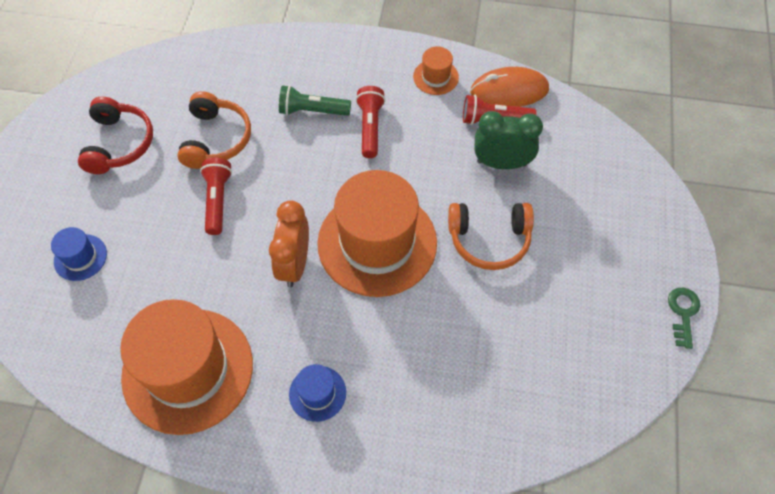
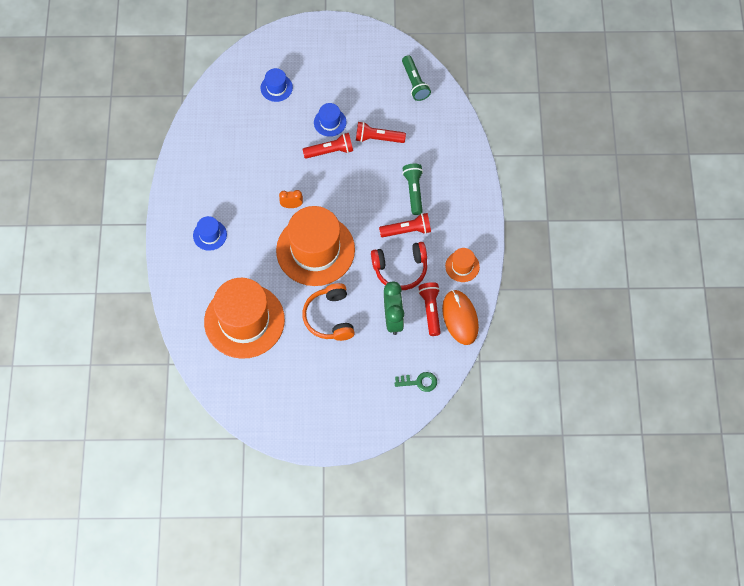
camera: 80 degrees right, 5 degrees up
(119, 143) = (363, 83): red headphones -> red headphones (400, 269)
(144, 84) = (414, 83): none -> green flashlight
(169, 194) = (330, 122): none -> blue hat
(187, 370) = (214, 164): orange hat -> orange hat (244, 321)
(216, 139) = (378, 138): orange headphones -> red flashlight
(294, 264) = (291, 205): orange clock -> orange clock, size x0.55
(683, 313) = (295, 441): green key -> green key (419, 382)

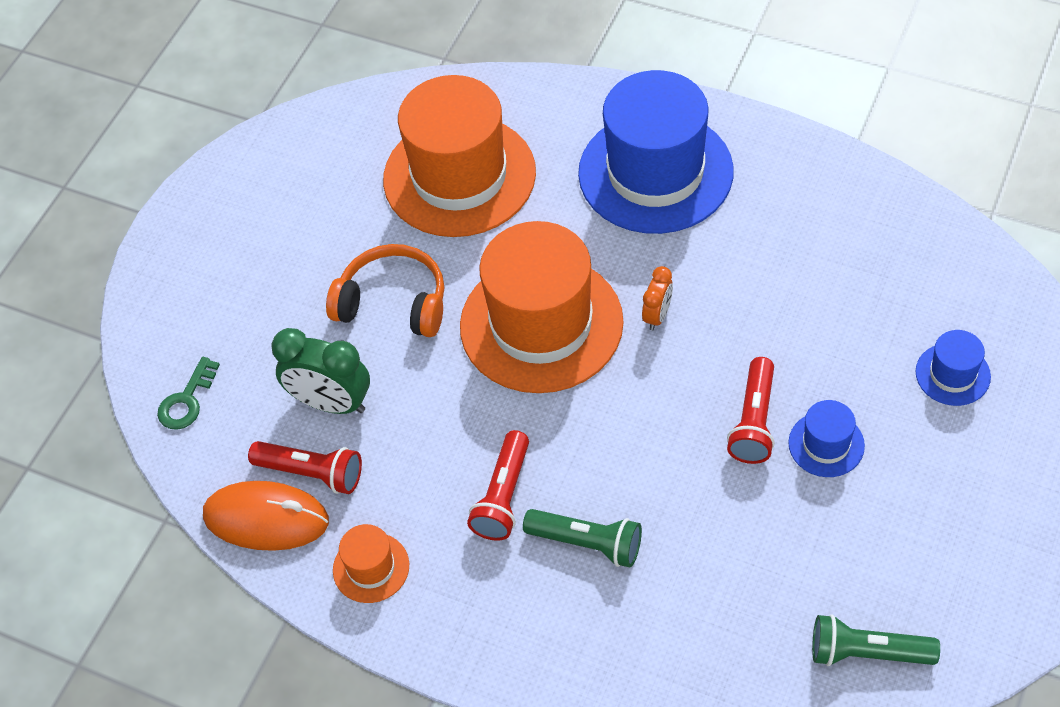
camera: 120 degrees right, 10 degrees down
(210, 235) = (655, 172): blue hat -> blue hat, size x2.31
(378, 138) = (748, 522): red flashlight -> none
(400, 269) = (425, 452): red headphones -> none

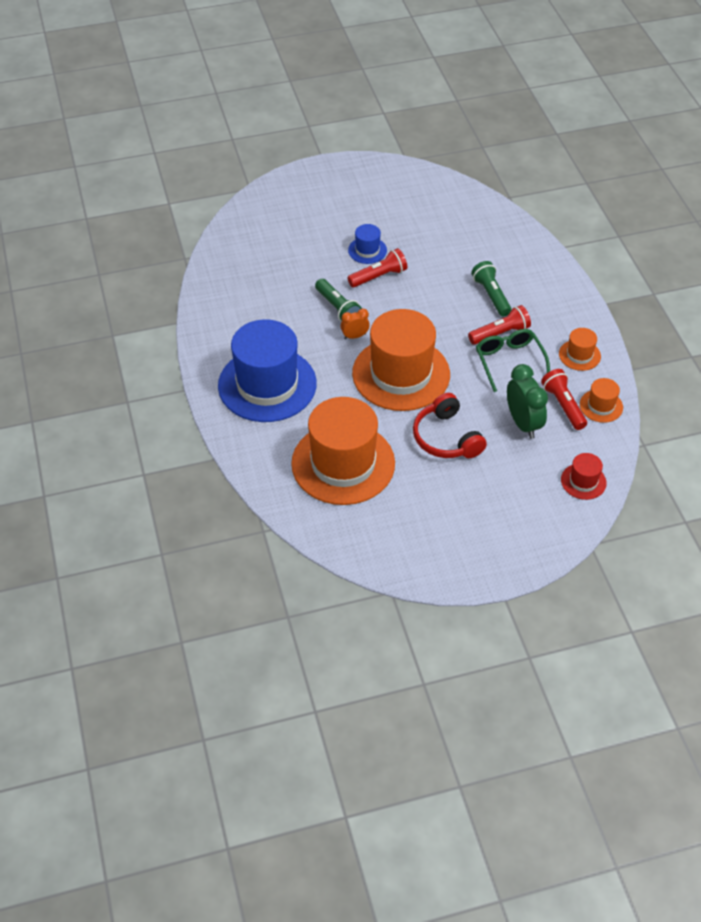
camera: 135 degrees left, 5 degrees down
(187, 400) = (583, 481): green key -> red hat
(266, 519) = (601, 406): orange mouse -> orange hat
(393, 302) = (446, 438): orange headphones -> red headphones
(442, 467) = (509, 362): none -> green glasses
(867, 652) = (447, 198): green flashlight -> green flashlight (337, 308)
(952, 374) = (293, 230): blue hat -> none

